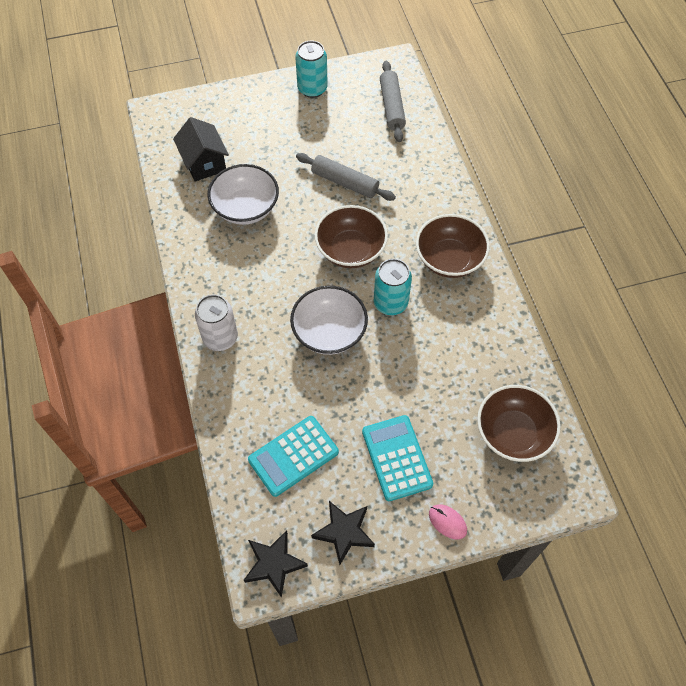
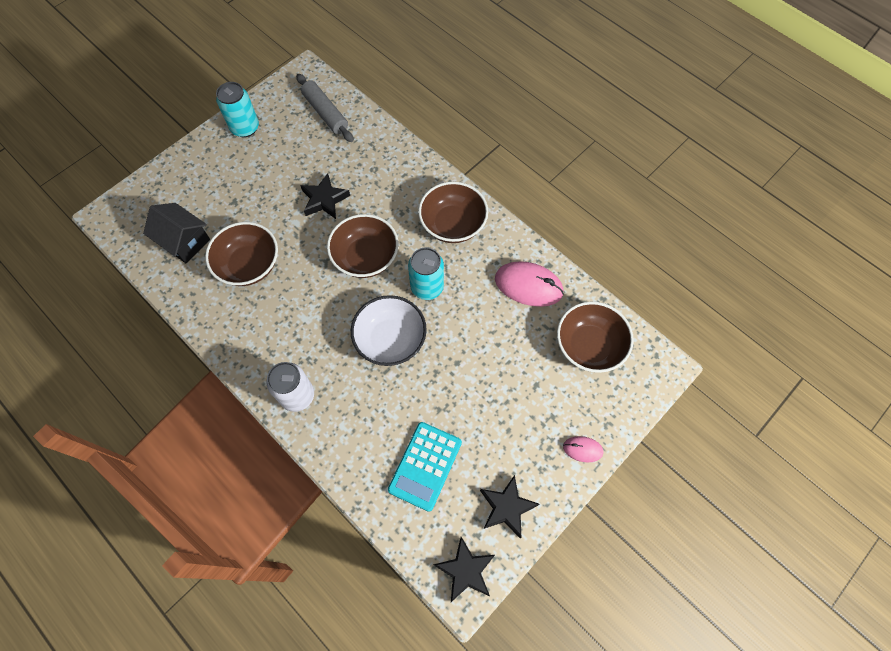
camera: 30 degrees left, 5 degrees up
(245, 208) = (249, 265): white bowl -> brown bowl
(344, 182) = (324, 200): grey rolling pin -> black star
(396, 458) = (511, 418): turquoise calculator -> none
(488, 349) = (528, 285): none -> pink mouse

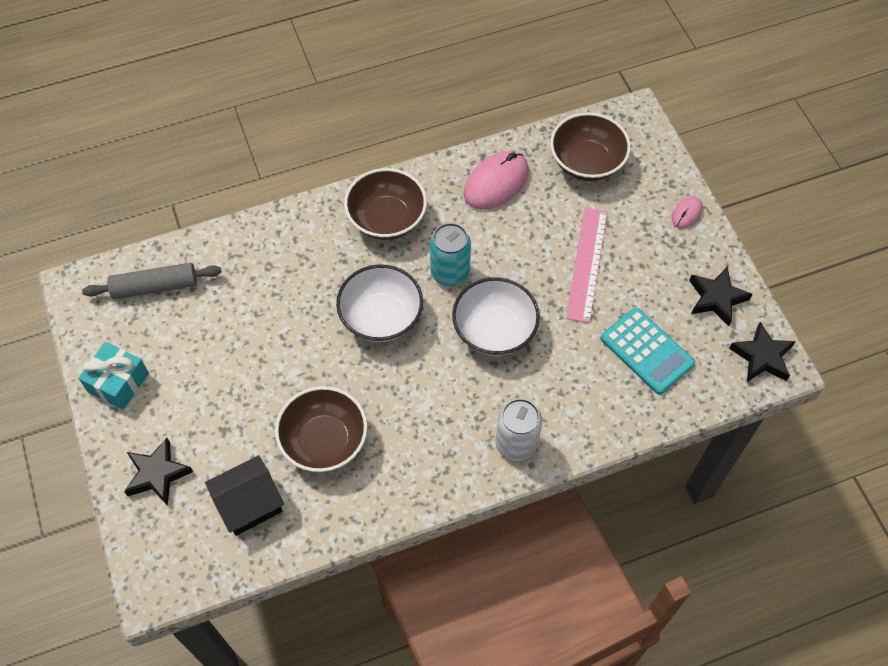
camera: 65 degrees left, 5 degrees down
(245, 128) = (118, 382): turquoise can -> turquoise gift
(324, 200) = (280, 331): black star -> black star (157, 474)
(365, 257) = (381, 317): brown bowl -> white bowl
(487, 385) = (587, 264): none -> pink ruler

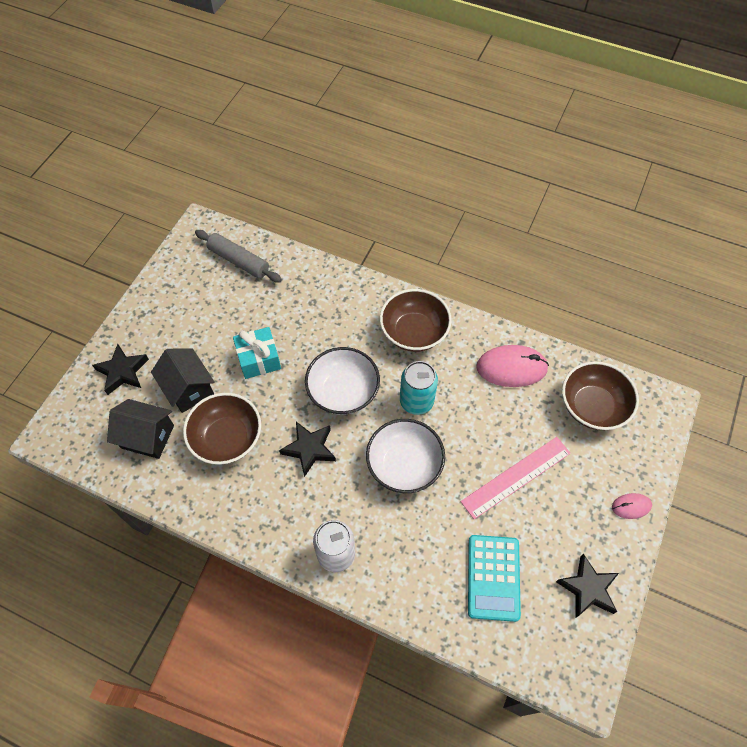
camera: 45 degrees right, 0 degrees up
(118, 382) = (161, 300): turquoise gift -> turquoise gift (259, 359)
(239, 433) = (188, 388): none -> black house
(762, 356) = (577, 665): black star -> black star (309, 449)

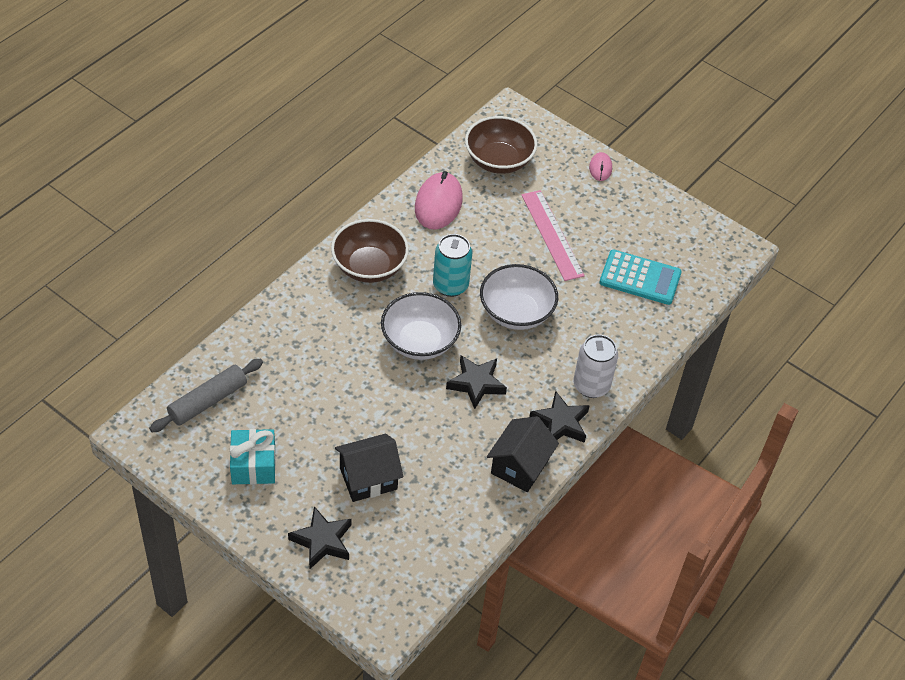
camera: 80 degrees left, 10 degrees down
(147, 436) = (416, 526): black house -> black house (520, 466)
(227, 438) = (442, 452): brown bowl -> none
(259, 359) = (353, 406): turquoise gift -> turquoise gift (253, 465)
(588, 588) = (664, 219): black star -> black star (560, 423)

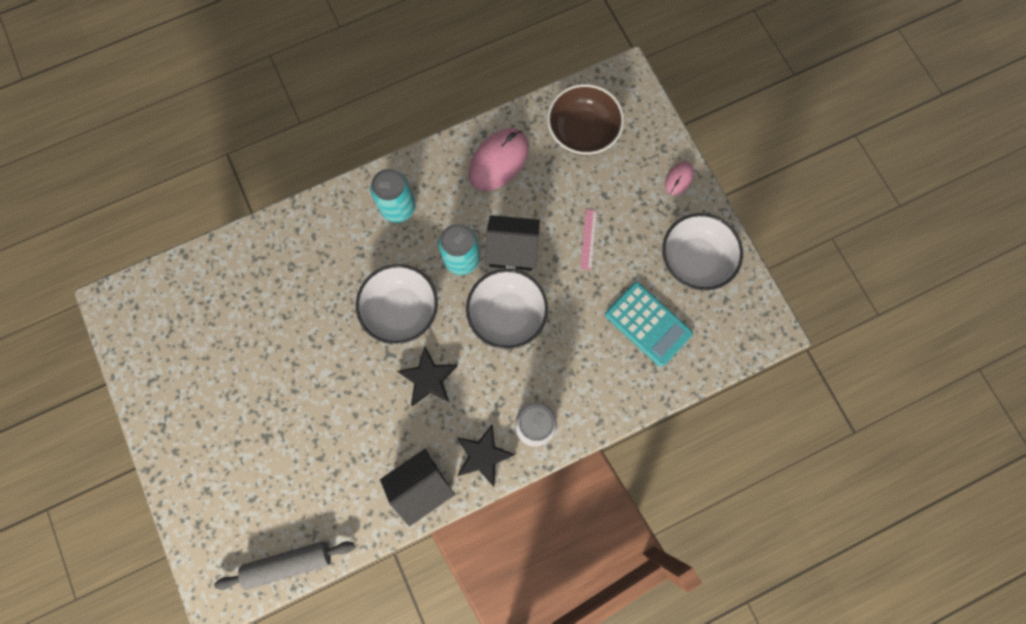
camera: 30 degrees right, 25 degrees up
(208, 401) = (186, 296): grey rolling pin -> grey rolling pin (288, 563)
(253, 465) = (191, 381): turquoise gift -> none
(322, 541) = (210, 486): black star -> none
(368, 478) = (281, 438): black house -> black house (512, 250)
(369, 266) = (398, 208): brown bowl -> turquoise can
(552, 235) = (588, 239): pink ruler -> pink ruler, size x0.51
(649, 220) = (695, 260): none -> white bowl

